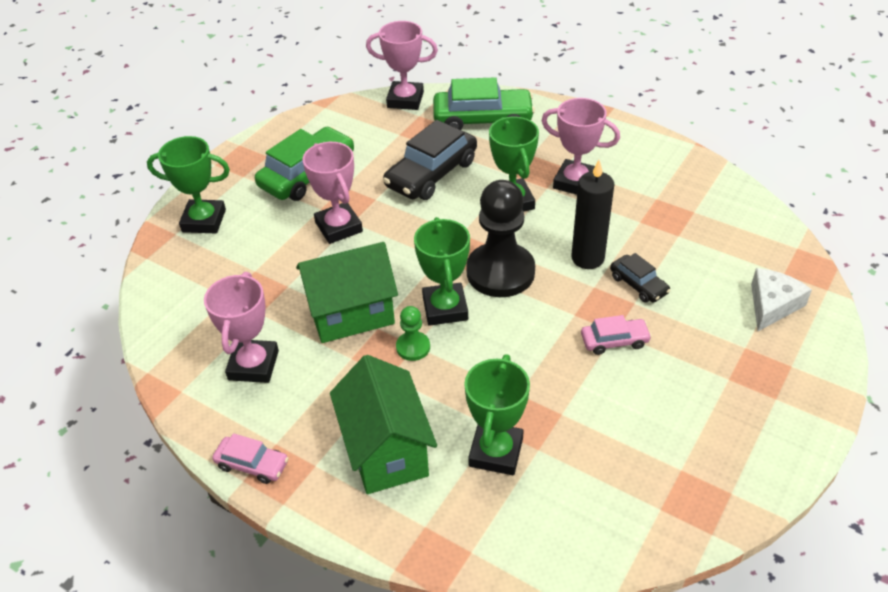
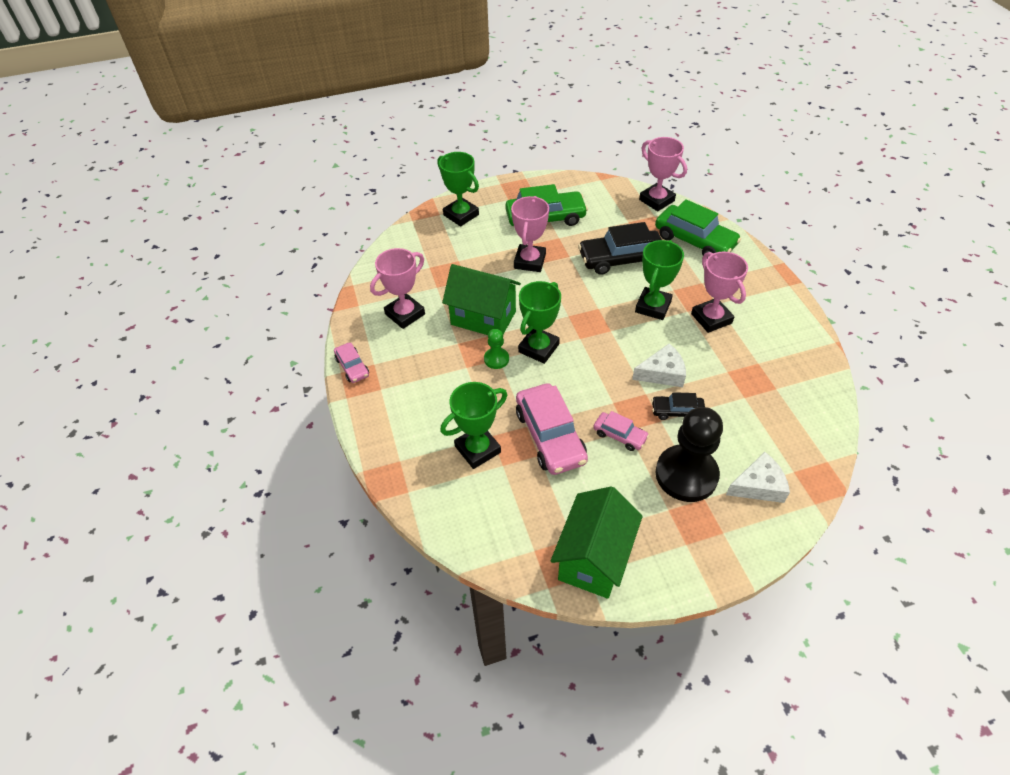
camera: 40 degrees right, 5 degrees up
(386, 450) = (422, 407): green house -> green house (594, 558)
(500, 272) = (596, 347): black pawn -> black pawn (686, 475)
(552, 387) = (550, 436): none -> pink car
(587, 258) = (662, 373): black candle -> white cheese
(638, 285) = (677, 411): black car -> black car turned 90 degrees clockwise

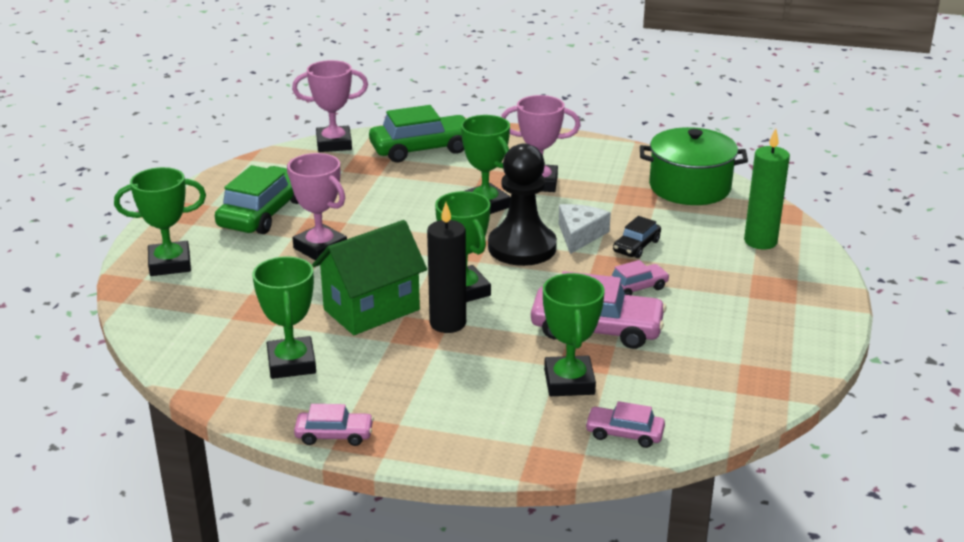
camera: 60 degrees left, 20 degrees down
(405, 314) = (291, 363): pink trophy -> green trophy
(442, 504) = (624, 433): none -> pink car
(496, 359) = (448, 323): green pawn -> black candle
(594, 558) = (774, 359): green house -> none
(620, 259) = (393, 195): black car -> none
(686, 475) = (717, 271): black pawn -> black pawn (522, 247)
(758, 485) = (760, 241): white cheese -> green candle
(798, 406) = (689, 187): none -> green pot

